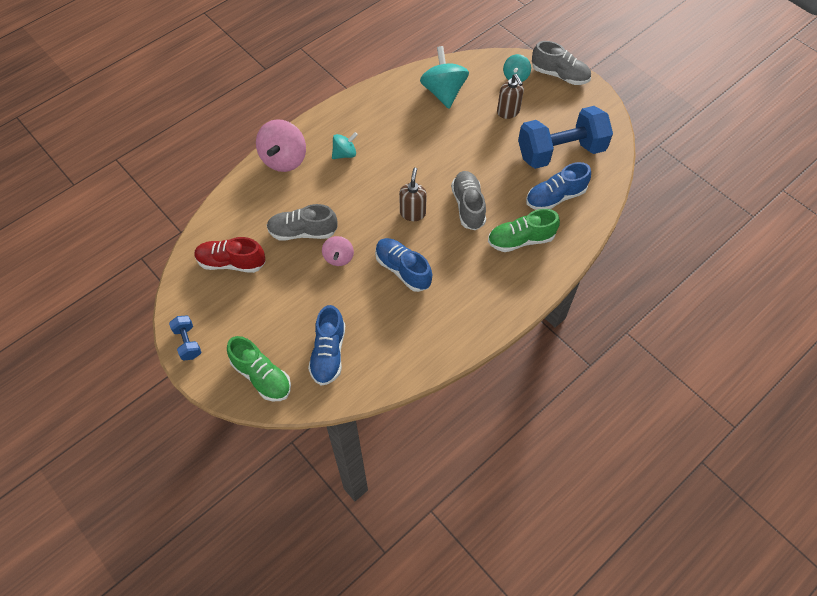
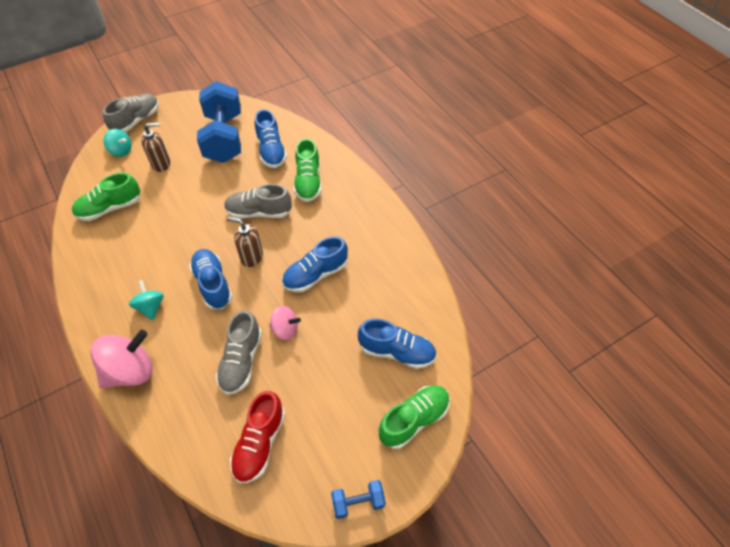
camera: 80 degrees left, 5 degrees down
(284, 159) = (130, 371): pink spinning top -> pink spinning top turned 60 degrees counterclockwise
(376, 191) = (213, 284): none -> blue shoe
(443, 92) = (110, 208): turquoise spinning top -> green shoe

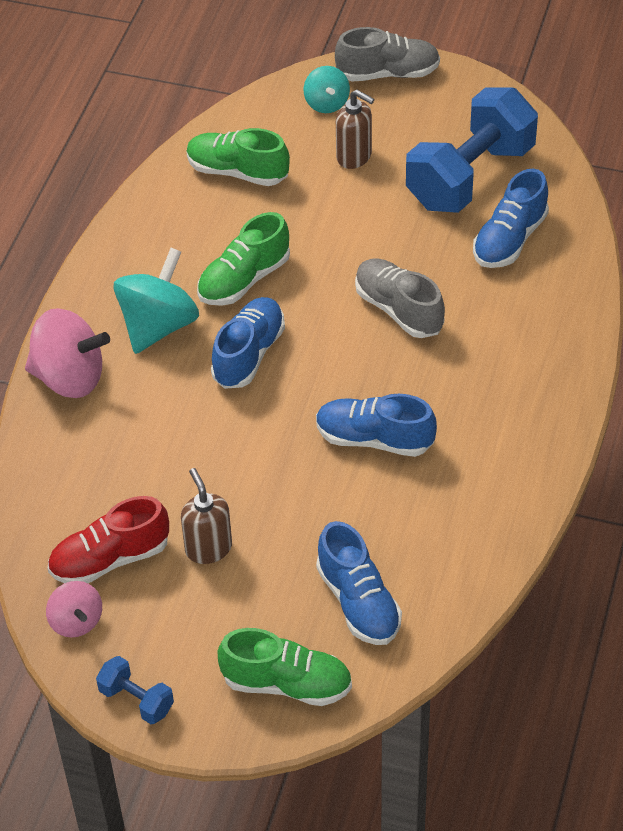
camera: 50 degrees right, 5 degrees down
(150, 307) = (158, 326): turquoise spinning top -> turquoise spinning top, size x1.75
(241, 361) = (184, 463): grey shoe -> none
(251, 257) = (326, 357): brown soap dispenser -> brown soap dispenser (208, 548)
(285, 329) = (268, 470): pink spinning top -> pink spinning top (76, 621)
(308, 182) = (506, 318): green shoe -> green shoe (244, 280)

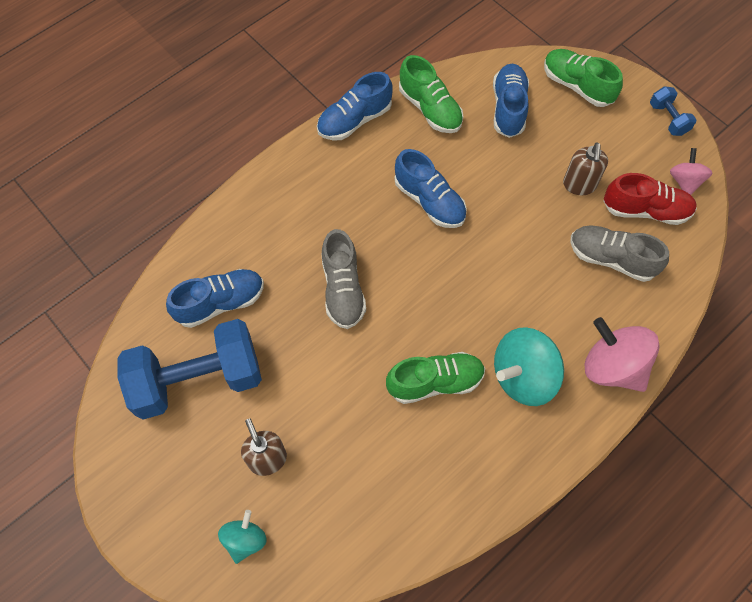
camera: 150 degrees left, 15 degrees up
(237, 172) = (371, 503): green shoe -> green shoe (430, 109)
(249, 354) = (471, 312): blue shoe -> blue shoe (354, 120)
(388, 73) = (167, 544): grey shoe -> grey shoe (611, 259)

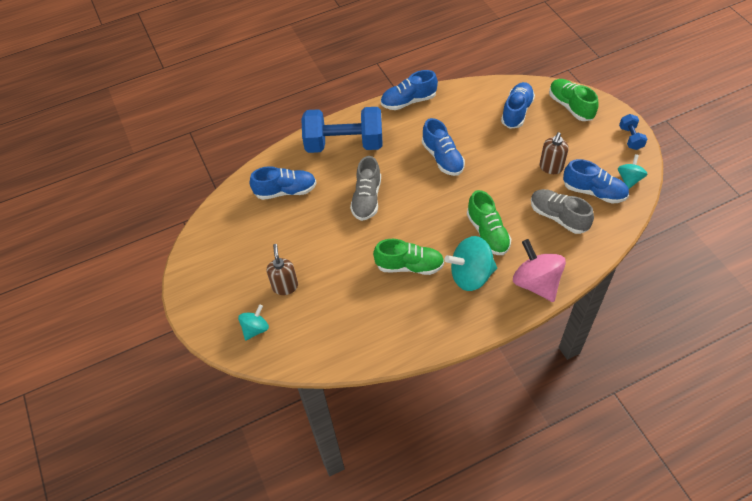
camera: 20 degrees right, 10 degrees down
(198, 380) = (257, 232): blue dumbbell -> blue dumbbell (344, 144)
(430, 109) = (462, 103): green shoe -> green shoe (487, 233)
(645, 210) = (594, 192): red shoe -> blue shoe
(684, 181) = (629, 179): pink spinning top -> turquoise spinning top

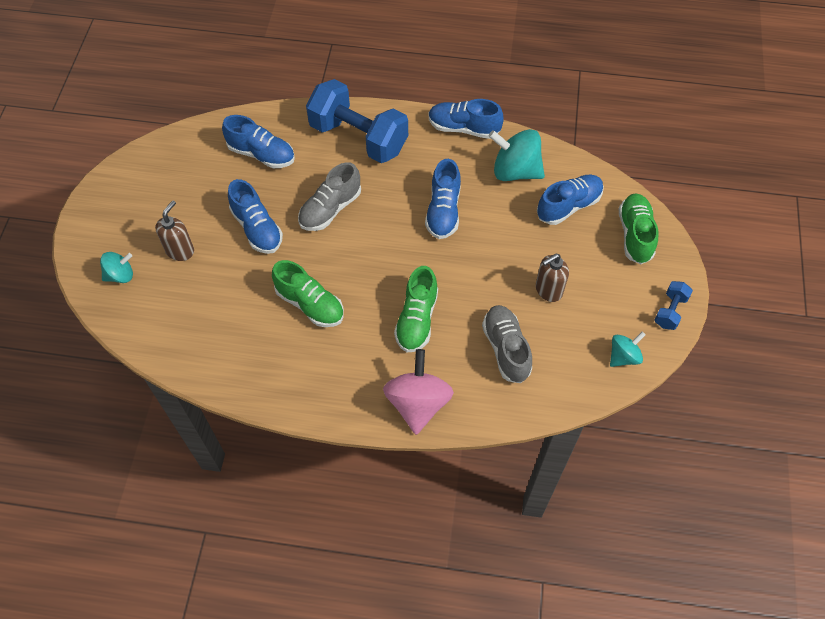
camera: 30 degrees right, 5 degrees up
(470, 275) = (360, 352): turquoise spinning top -> turquoise spinning top (515, 171)
(594, 192) = (570, 346): blue shoe -> blue shoe (257, 228)

